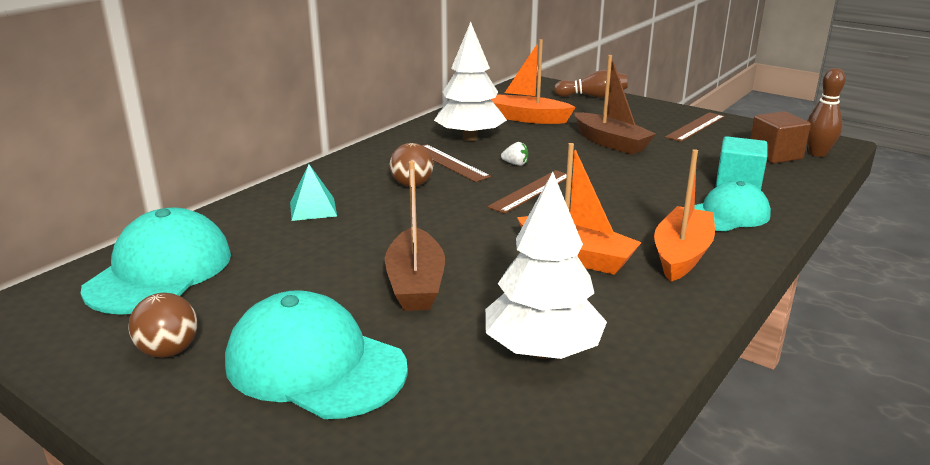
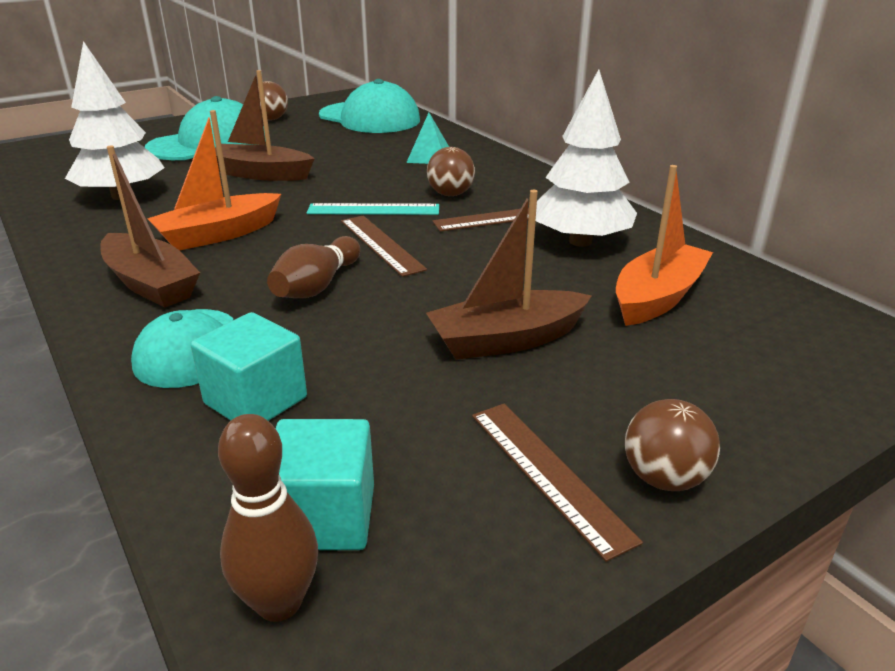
camera: 110 degrees right, 5 degrees up
(469, 206) = (373, 210): none -> turquoise ruler
(515, 164) = (469, 252): white strawberry -> none
(592, 97) = (796, 400): brown bowling pin -> brown bowling pin (317, 286)
(671, 112) = (664, 478): none -> brown ball
(681, 255) = (151, 284): orange boat -> brown boat
(775, 155) = (325, 517): brown cube -> turquoise cube

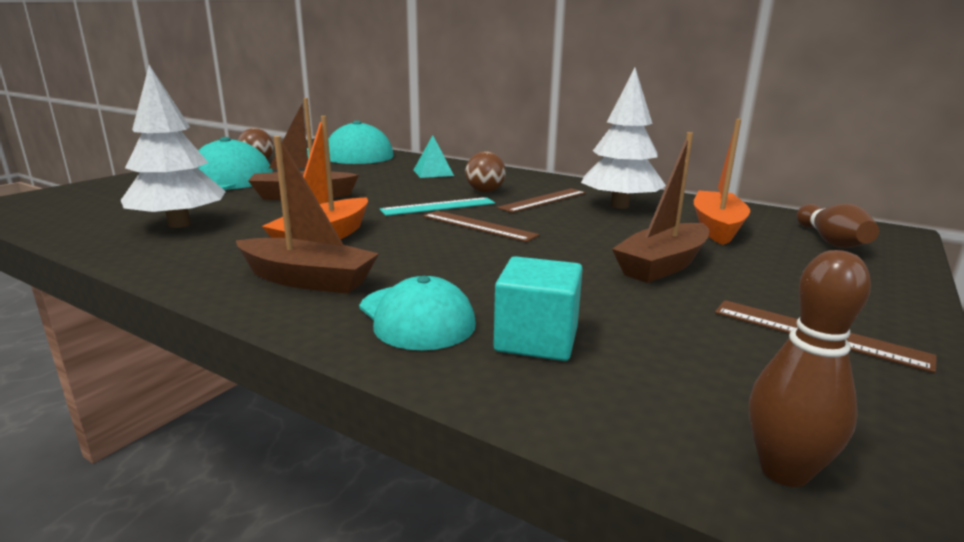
camera: 25 degrees left, 10 degrees down
(317, 286) = (467, 257): brown bowling pin -> brown bowling pin (830, 241)
(325, 517) = (719, 401): turquoise cube -> none
(664, 478) = (884, 319): brown ball -> none

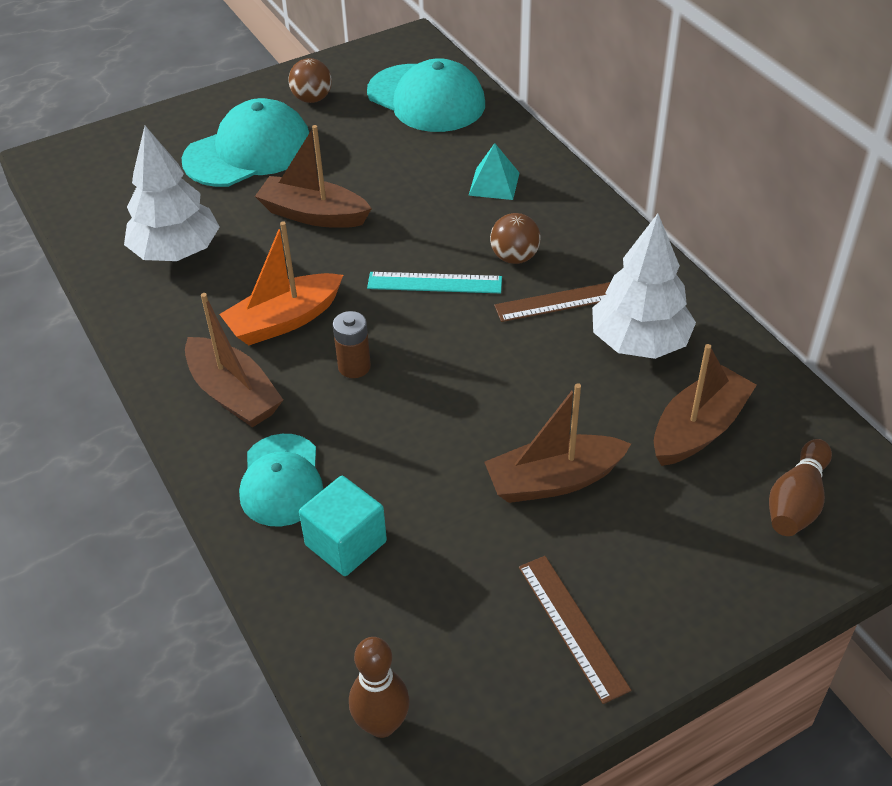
camera: 30 degrees right, 25 degrees up
(416, 247) = (354, 367): none -> brown battery
(479, 226) = (443, 341): brown ruler -> none
(717, 227) = (698, 429): orange boat -> brown boat

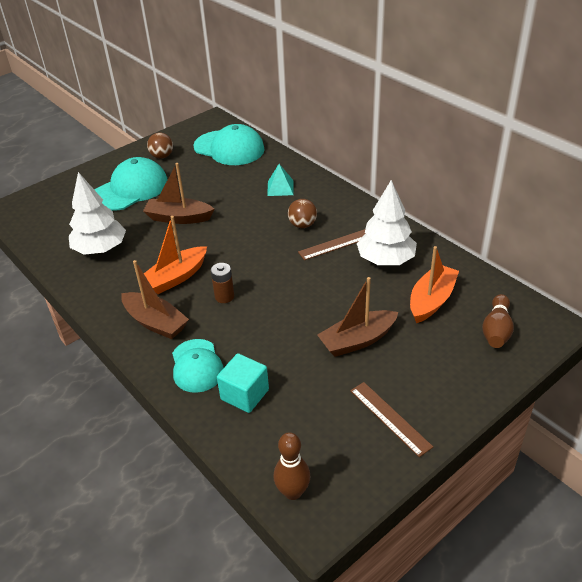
camera: 10 degrees left, 5 degrees down
(434, 283) = (260, 245): turquoise ruler -> none
(698, 429) = (431, 300): brown boat -> orange boat

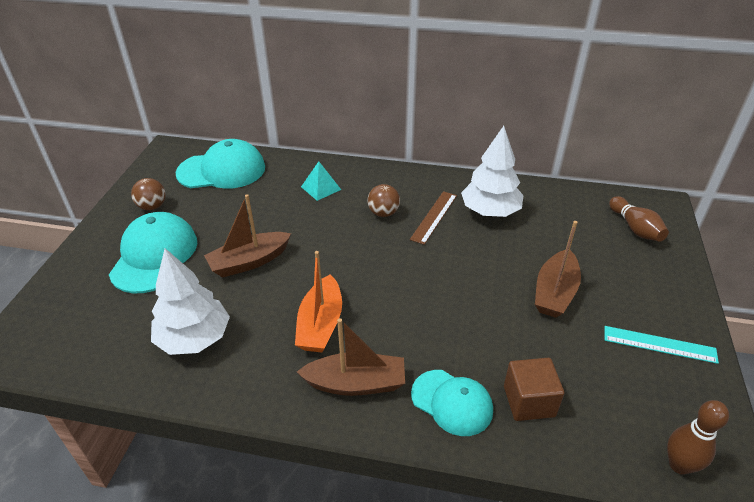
camera: 40 degrees left, 0 degrees up
(224, 296) = (393, 317): brown battery -> none
(244, 394) = (529, 401): turquoise cube -> brown cube
(390, 418) = (659, 344): brown ruler -> turquoise ruler
(431, 300) = (564, 228): orange boat -> none

